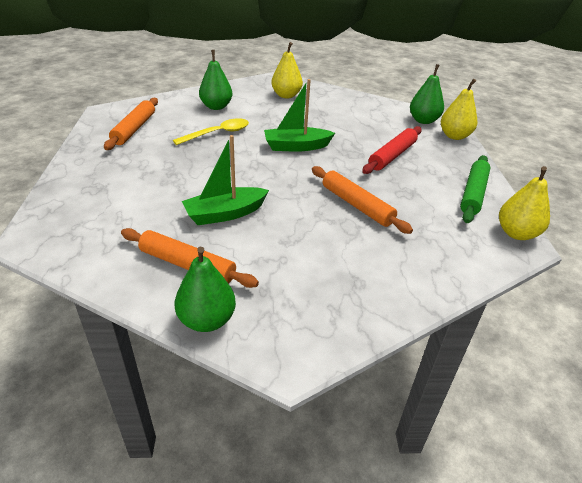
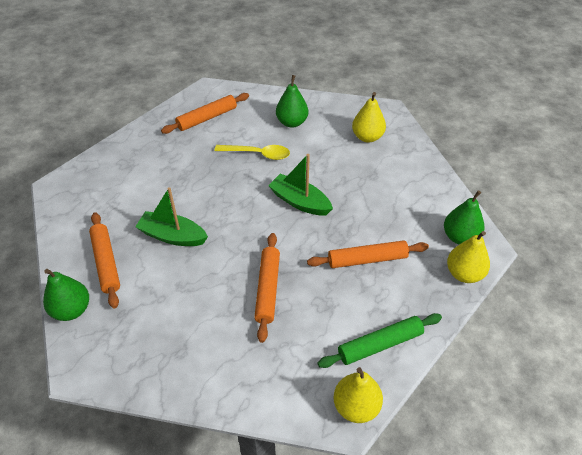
camera: 45 degrees right, 10 degrees up
(392, 156) = (367, 259): red rolling pin -> orange rolling pin

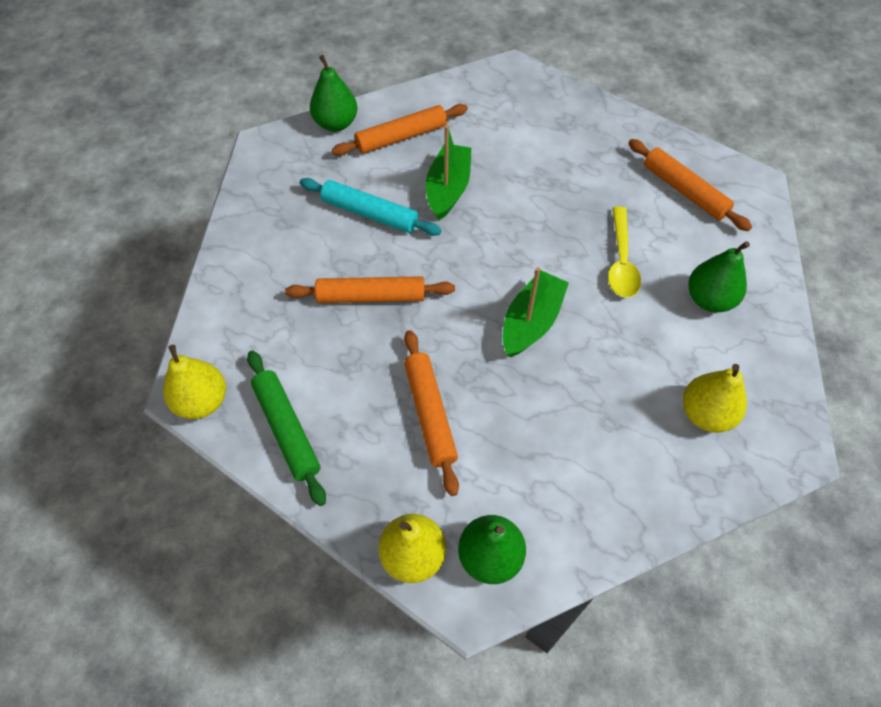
camera: 85 degrees right, 10 degrees up
(185, 287) = (370, 214): none -> turquoise rolling pin

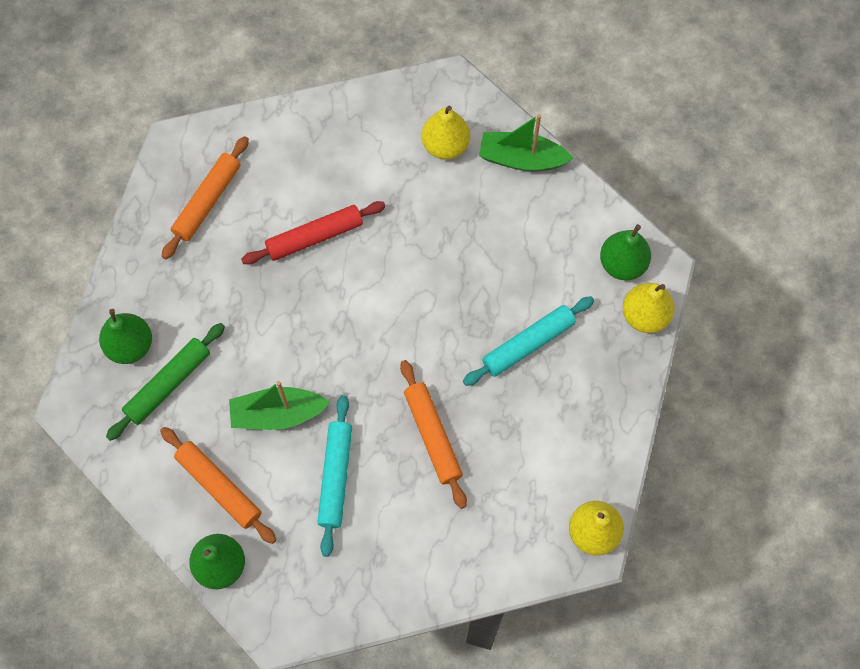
camera: 110 degrees left, 10 degrees up
(287, 430) = (588, 450): green rolling pin -> green rolling pin (168, 384)
(430, 414) = (528, 344): orange rolling pin -> turquoise rolling pin
(531, 322) = (408, 293): green boat -> green boat (521, 159)
(621, 262) = (314, 237): yellow spoon -> red rolling pin
(709, 299) = (331, 161): green pear -> green pear (130, 346)

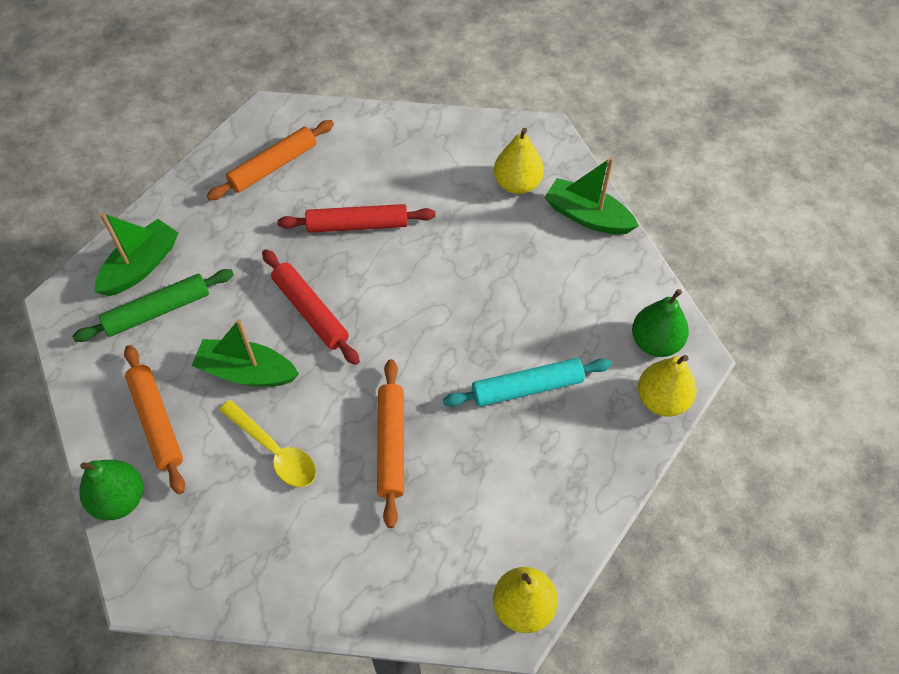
camera: 20 degrees right, 10 degrees down
(130, 346) = (141, 266): green pear -> green boat
(309, 337) = (310, 311): none -> red rolling pin
(335, 477) = (275, 451): turquoise rolling pin -> yellow spoon

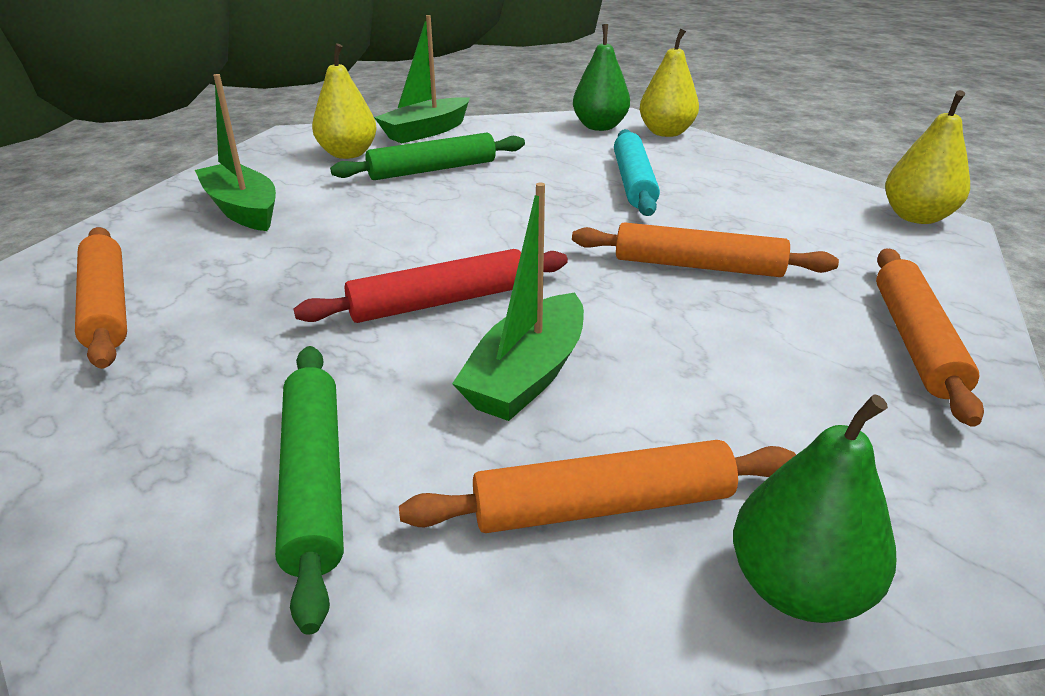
camera: 75 degrees left, 25 degrees down
(141, 266) = (167, 499): green boat -> green boat (242, 210)
(275, 451) = (696, 361): yellow spoon -> none
(321, 575) = (915, 341): none -> orange rolling pin
(357, 225) = (310, 249): red rolling pin -> none
(505, 247) = (432, 170): none -> green rolling pin

